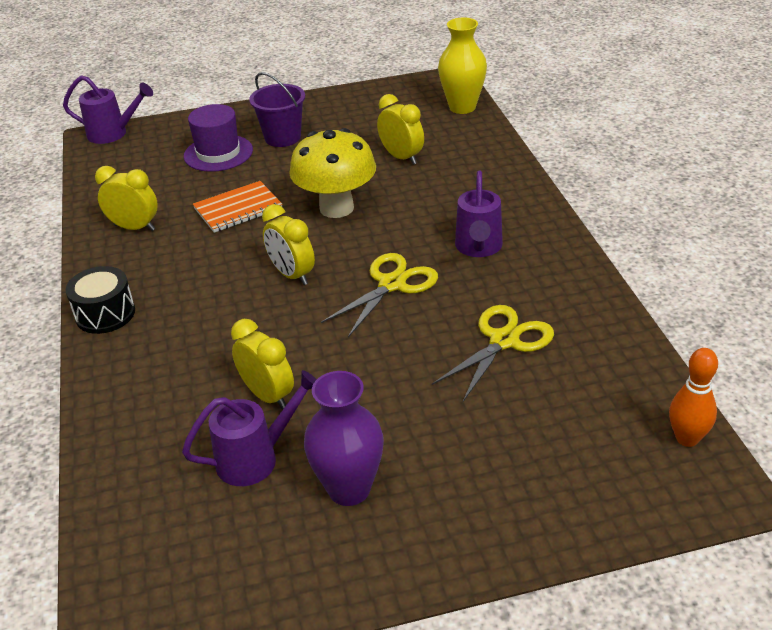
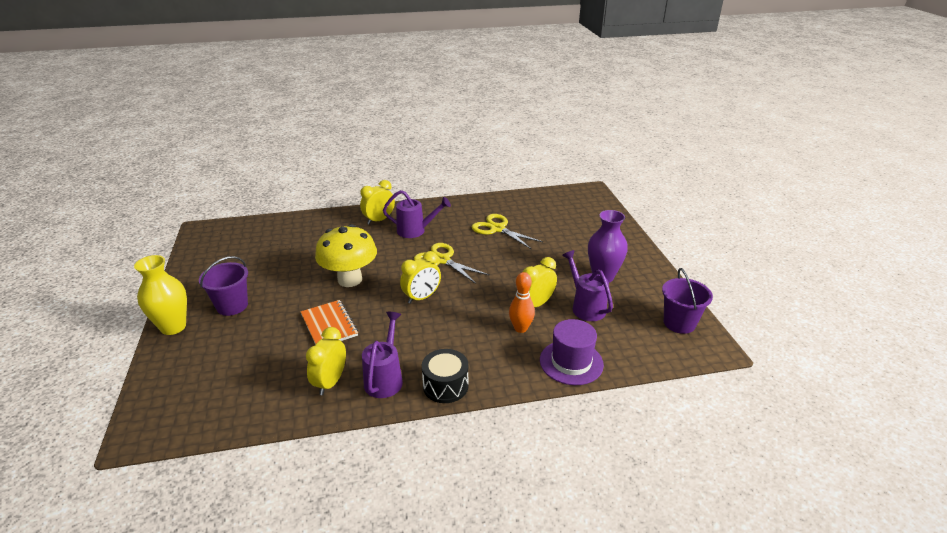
camera: 90 degrees left, 5 degrees down
(113, 134) = (140, 419): purple watering can -> purple watering can (385, 378)
(193, 596) = (679, 323): none -> purple bucket
(218, 153) = (234, 341): purple hat -> purple hat (571, 362)
(401, 157) = (299, 252): yellow clock -> yellow clock (379, 220)
(462, 107) = (247, 226): yellow vase -> yellow vase (173, 327)
(687, 438) = (563, 194): orange bowling pin -> orange bowling pin (520, 328)

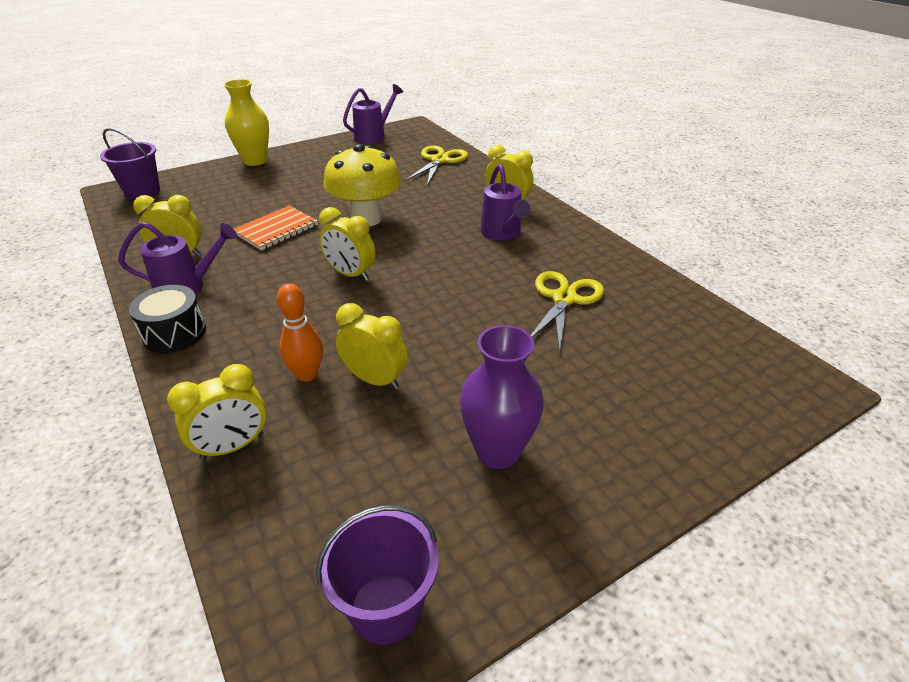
camera: 70 degrees right, 5 degrees up
(232, 306) = (294, 174): purple bucket -> purple bucket (142, 191)
(442, 260) = (444, 269): yellow scissors -> yellow scissors (439, 160)
(571, 362) = (232, 446): purple hat -> yellow clock
(585, 307) = (389, 441): purple watering can -> purple watering can (373, 136)

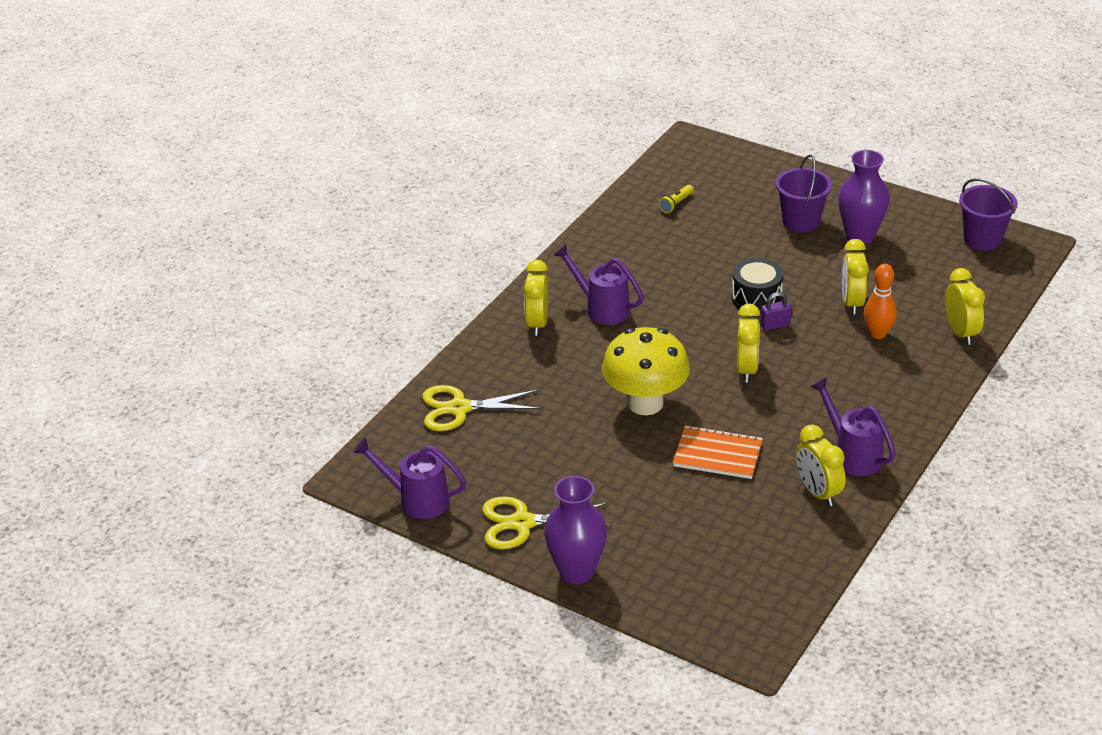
camera: 115 degrees left, 0 degrees up
(142, 191) = (733, 620): purple bucket -> purple bucket (801, 221)
(174, 333) = (906, 423): black drum -> black drum (756, 298)
(232, 446) = (960, 332): yellow clock -> yellow clock turned 45 degrees clockwise
(255, 161) = (576, 571): yellow vase -> purple vase
(392, 312) = (775, 325): none -> purple padlock
(502, 233) = (602, 308): purple watering can -> purple watering can turned 105 degrees counterclockwise
(564, 299) = (680, 249): yellow scissors -> yellow scissors (523, 523)
(656, 324) = (676, 204): none -> yellow flashlight

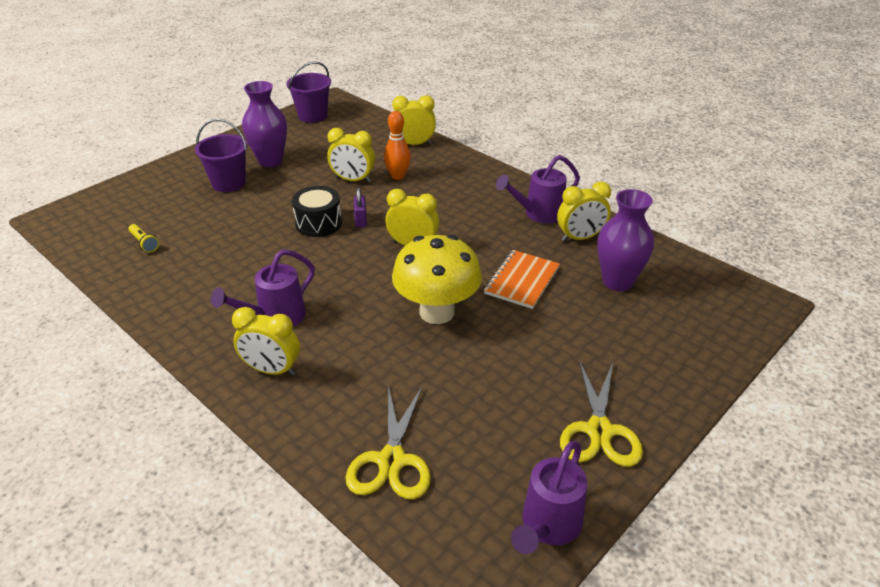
camera: 80 degrees left, 0 degrees up
(576, 571) = (674, 399): purple vase -> purple vase (617, 281)

